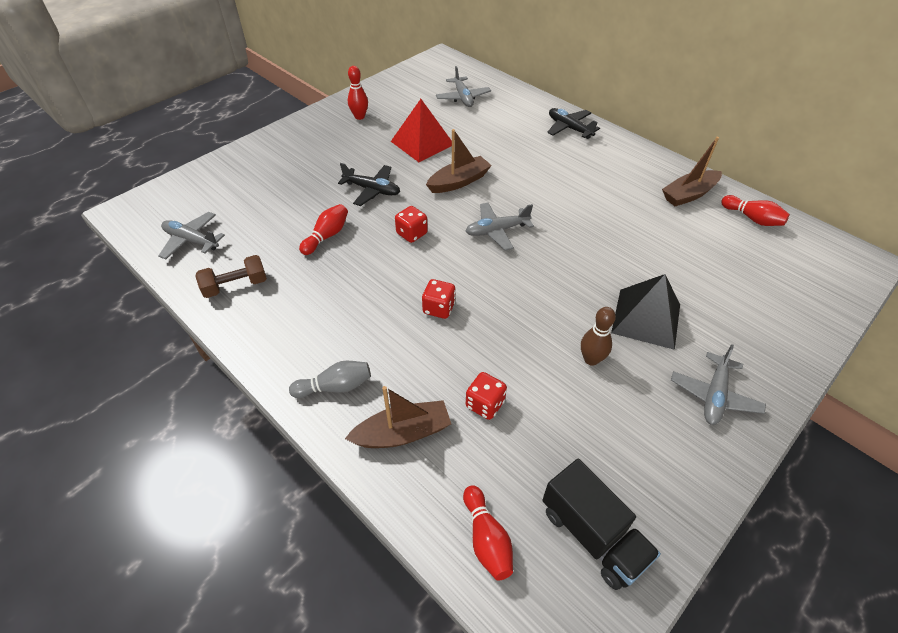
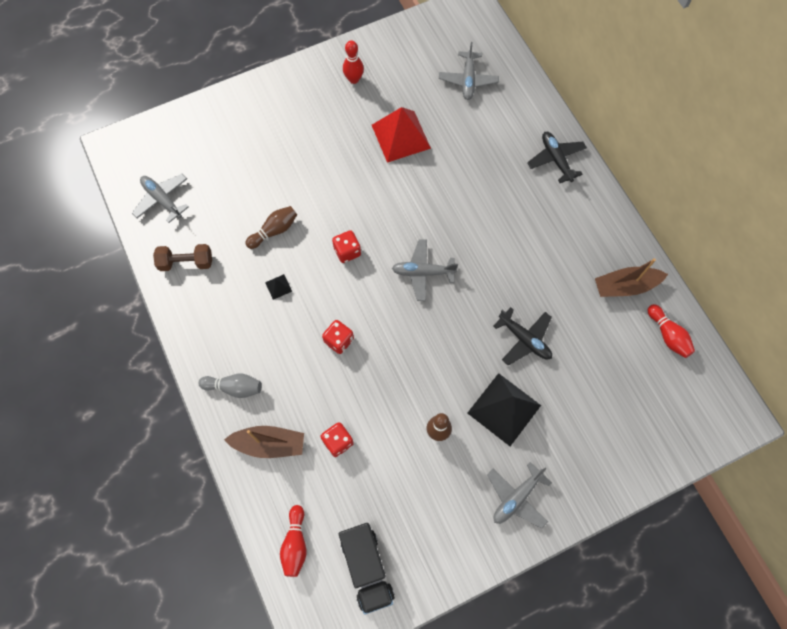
camera: 20 degrees right, 20 degrees up
(327, 236) = (274, 231): red bowling pin -> brown bowling pin
(350, 280) = (278, 286): none -> black pyramid
(372, 190) = (331, 186): black plane -> black plane (524, 339)
(459, 182) = (414, 200): brown boat -> none

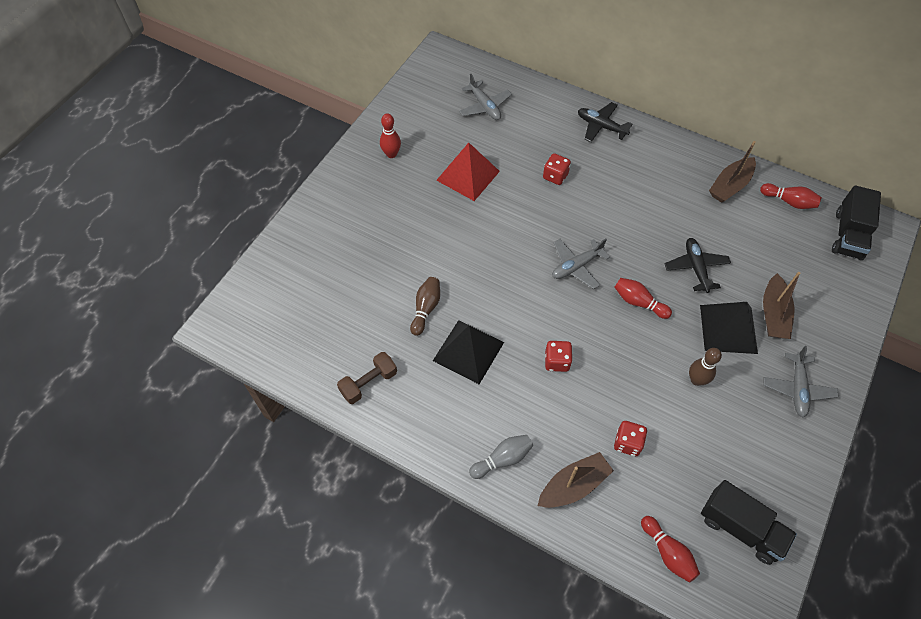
camera: 35 degrees left, 10 degrees down
(162, 200) = (301, 344): grey plane -> none
(278, 286) = (468, 351): black pyramid -> black pyramid, size x2.41
(347, 251) = (502, 288): red dice -> red dice (555, 176)
(448, 336) = (638, 302): none -> red bowling pin
(524, 339) = (696, 268): black plane -> black plane turned 105 degrees counterclockwise
(556, 423) = (773, 314): none -> brown boat
(695, 401) = (848, 235): none -> black truck

